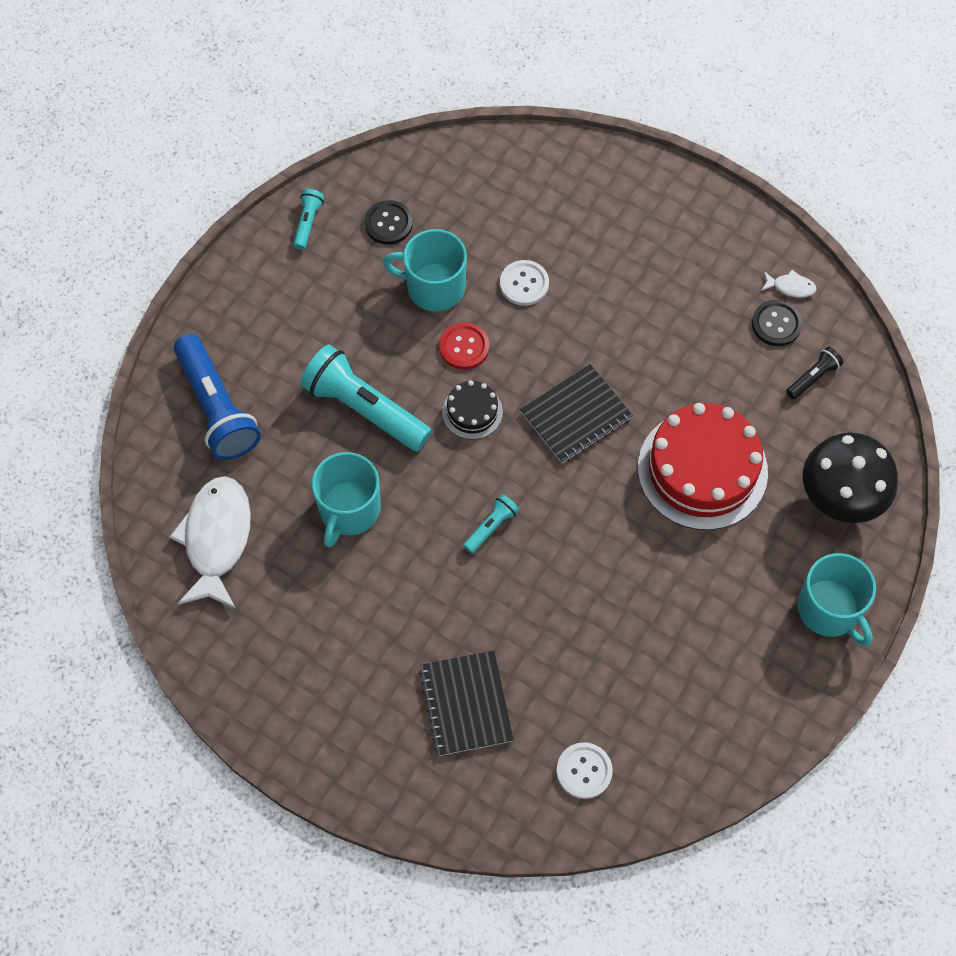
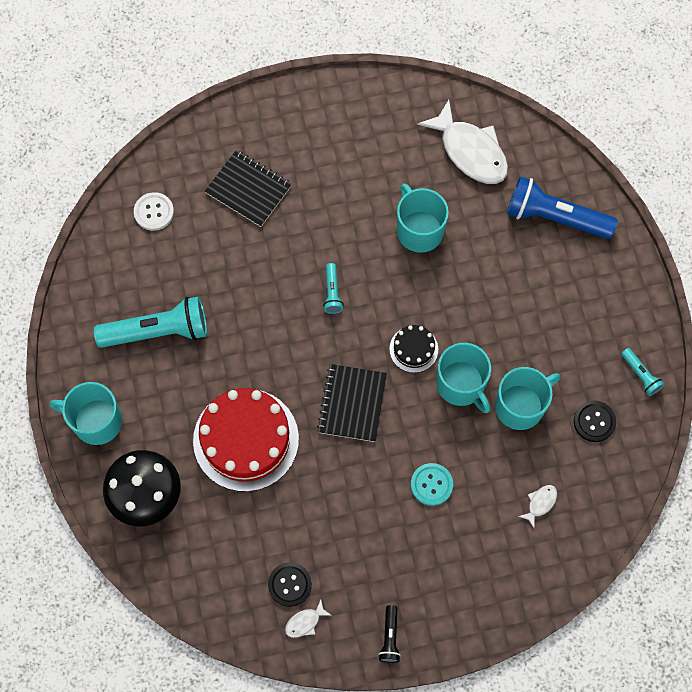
camera: 135 degrees right, 5 degrees up
(364, 408) = (475, 293): turquoise flashlight -> turquoise flashlight (158, 331)
(464, 347) = (461, 384): red button -> turquoise mug
(503, 206) = (540, 503): none -> white fish
(524, 284) = (470, 460): white button -> none
(577, 294) = (431, 484): none -> turquoise button
(813, 377) = (233, 567): black flashlight -> black flashlight (390, 637)

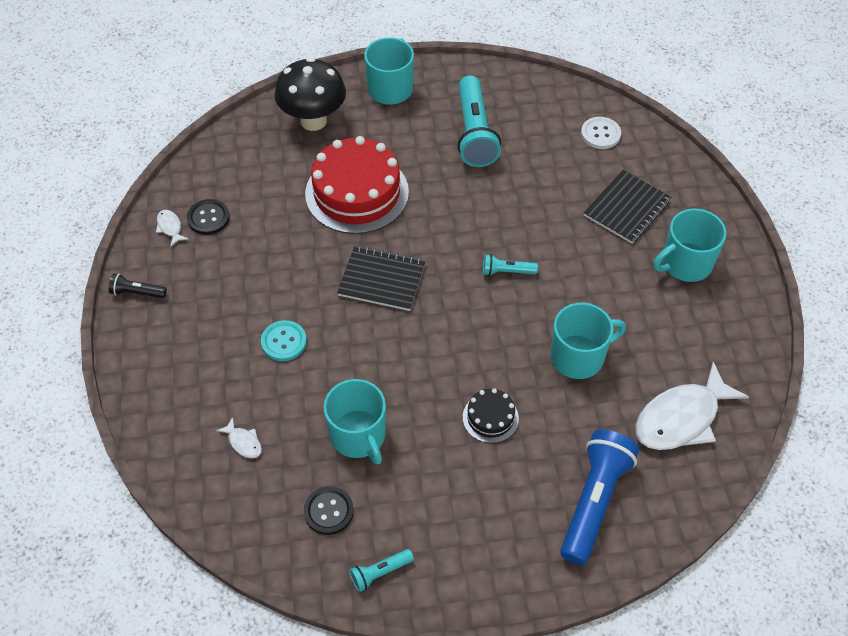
camera: 95 degrees right, 15 degrees down
(413, 349) = (436, 339): black cake -> black cake (490, 417)
(461, 384) = (391, 380): turquoise mug -> turquoise mug (685, 263)

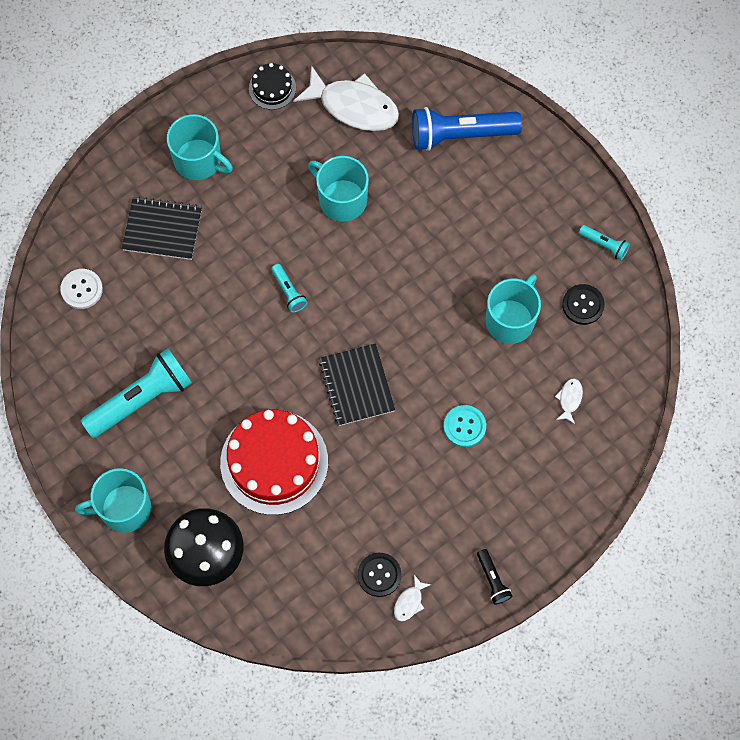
camera: 120 degrees left, 15 degrees up
(490, 417) = (436, 235): black cake -> black cake (272, 88)

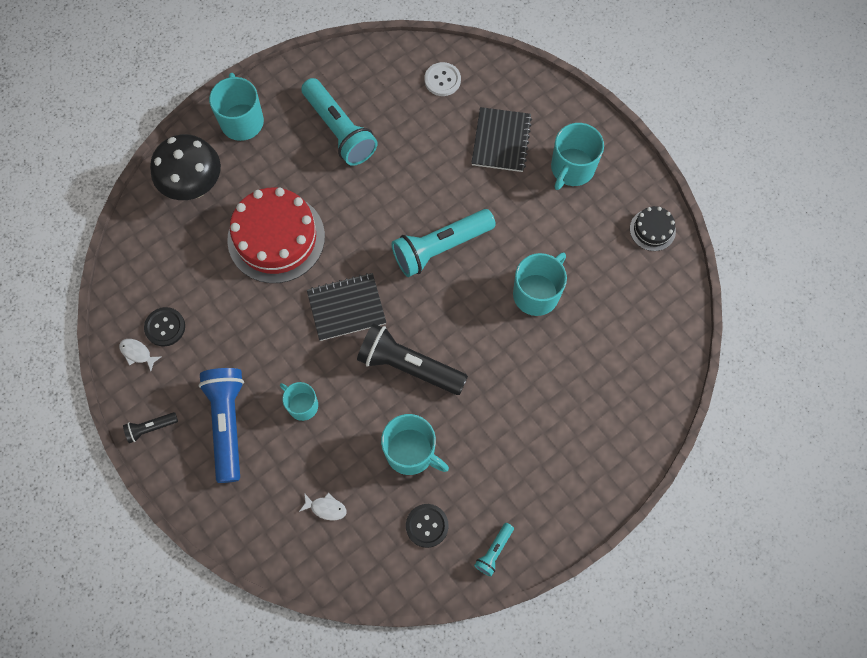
camera: 90 degrees right, 0 degrees up
(289, 292) = (440, 247): turquoise flashlight -> turquoise flashlight, size x2.14
(354, 106) = (638, 304): white fish -> none
(421, 322) = (409, 366): none -> black flashlight
(460, 135) = (613, 407): blue flashlight -> blue flashlight (227, 424)
(464, 426) = (302, 405): turquoise button -> turquoise mug

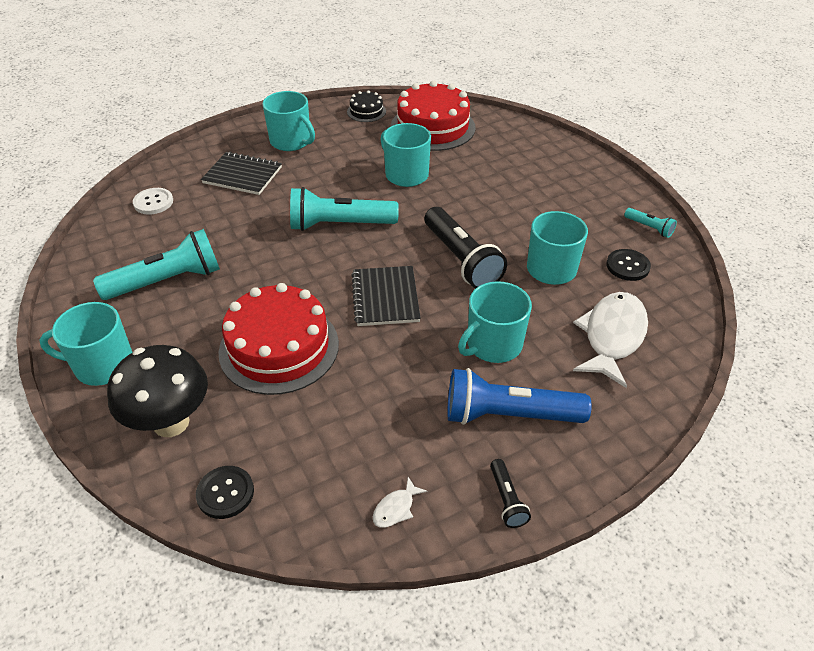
camera: 80 degrees left, 25 degrees down
(165, 327) = (365, 472): black button -> black button (225, 493)
(302, 405) = (493, 344): turquoise mug -> turquoise mug, size x1.58
(326, 508) = (612, 337): white fish -> white fish, size x2.39
(409, 366) = (461, 260): black flashlight -> black flashlight turned 60 degrees counterclockwise
(440, 247) = (339, 225): turquoise flashlight -> turquoise flashlight turned 105 degrees clockwise
(637, 307) = (432, 127): none -> red cake

